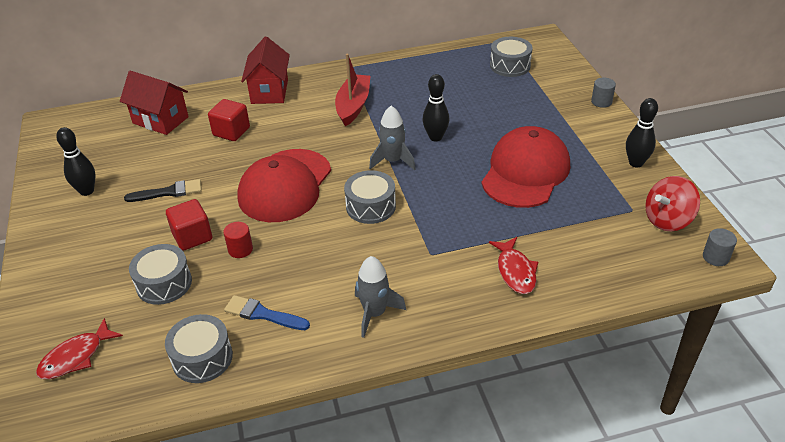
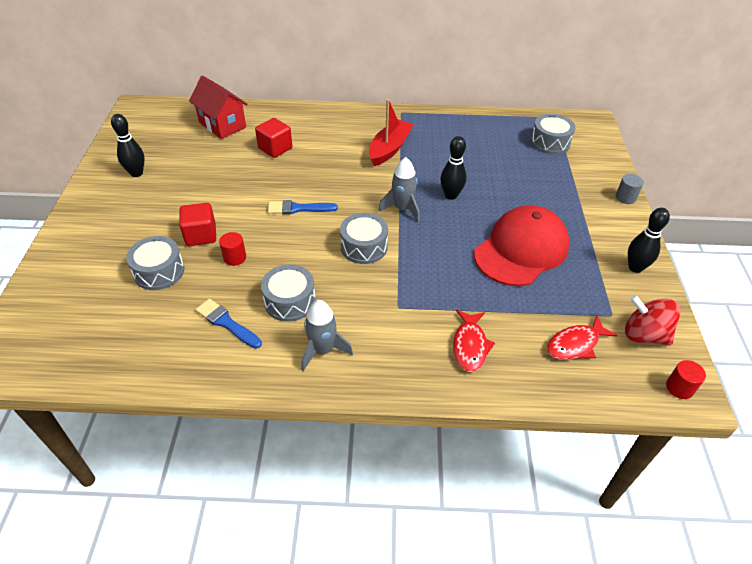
camera: 15 degrees right, 5 degrees up
(76, 357) = (61, 317): red fish -> red fish (575, 344)
(168, 192) = (200, 190): black brush -> none
(202, 358) = (159, 349): grey drum -> grey drum (290, 301)
(269, 91) = (323, 119): red house -> none
(285, 186) = (298, 208): red cap -> blue brush
(667, 220) = (644, 335): red spinning top -> red spinning top turned 45 degrees clockwise
(715, 257) = (679, 387): grey cylinder -> red cylinder

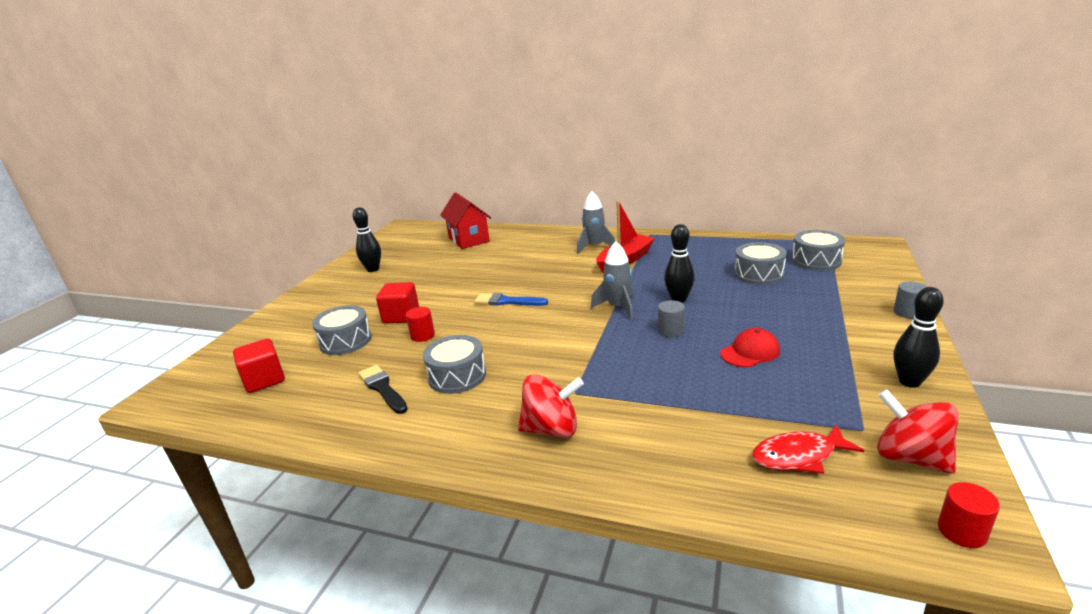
camera: 20 degrees right, 20 degrees down
(226, 323) = (382, 388): blue brush -> black brush
(275, 148) = (508, 257): red cube -> red cube (264, 380)
(323, 350) = (469, 424): grey rocket -> grey rocket (594, 247)
(364, 247) = (560, 336): grey drum -> grey drum (758, 274)
(393, 346) = (551, 429): none -> red spinning top
(454, 232) = (671, 331): none -> grey cylinder
(470, 346) = (649, 440): red fish -> none
(521, 250) = (750, 352): red cap -> red cap, size x0.46

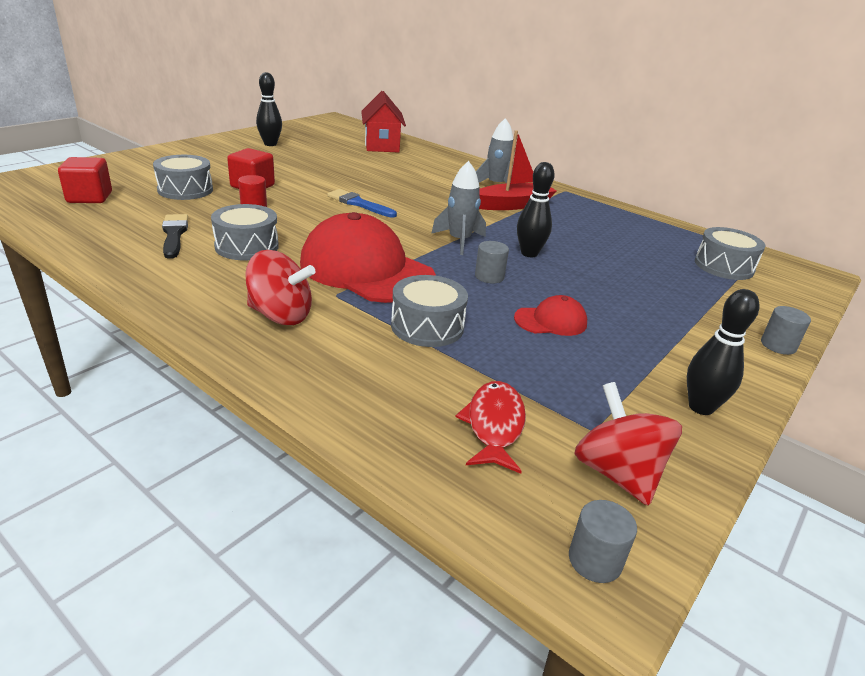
camera: 15 degrees right, 5 degrees up
(575, 360) = (366, 269): none -> red cap
(758, 274) = (642, 258): grey drum -> grey drum (427, 326)
(798, 456) = (494, 425): red fish -> red fish turned 90 degrees clockwise
(962, 531) = (595, 560): red cylinder -> grey cylinder

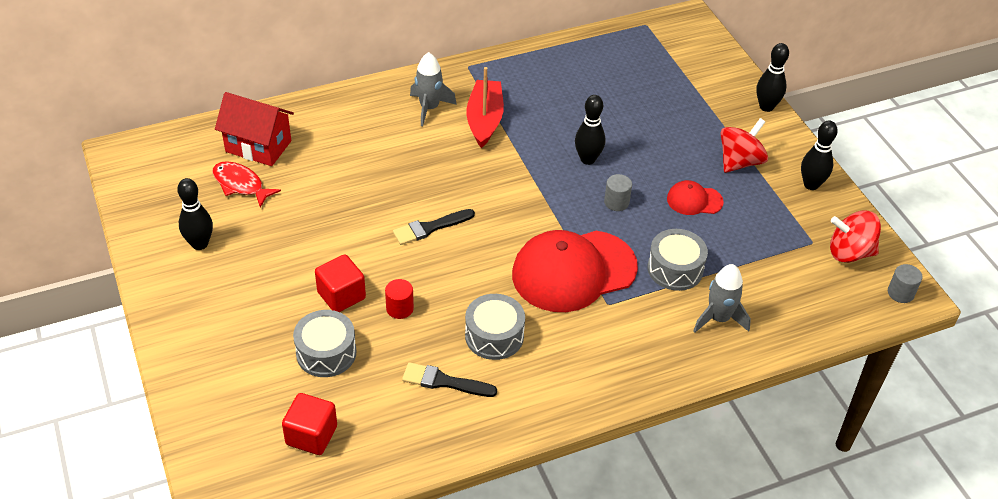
camera: 60 degrees left, 15 degrees up
(280, 315) = (627, 345): red spinning top -> red spinning top (739, 162)
(359, 204) = (430, 228): blue brush -> black brush
(459, 241) = (545, 192): grey rocket -> grey rocket (718, 318)
(494, 425) = (794, 283): red fish -> red fish (240, 185)
(551, 321) = (694, 200): red cap -> red cap turned 105 degrees counterclockwise
(723, 266) = (657, 60): grey drum -> none
(778, 345) = (766, 107): grey cylinder -> black bowling pin

